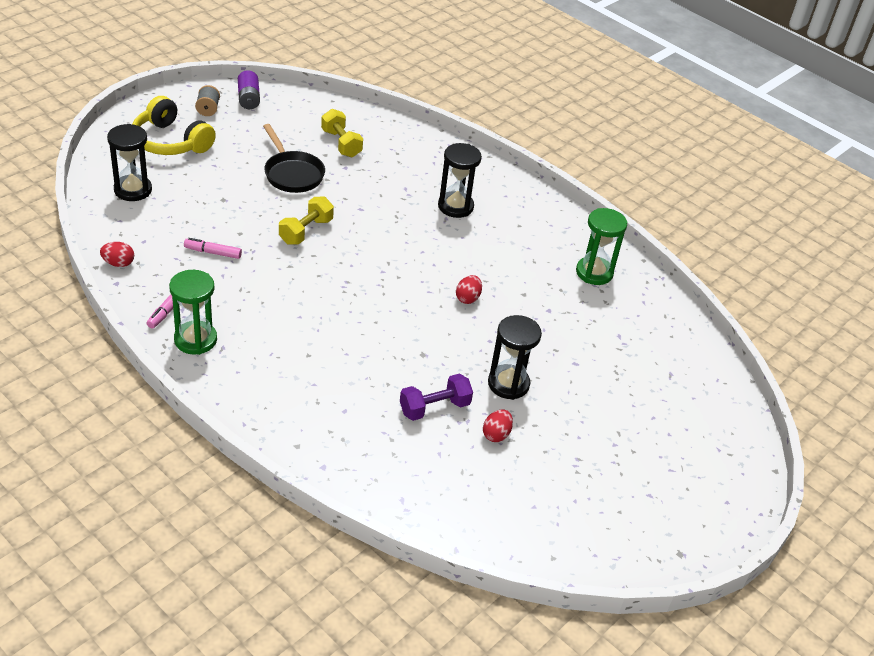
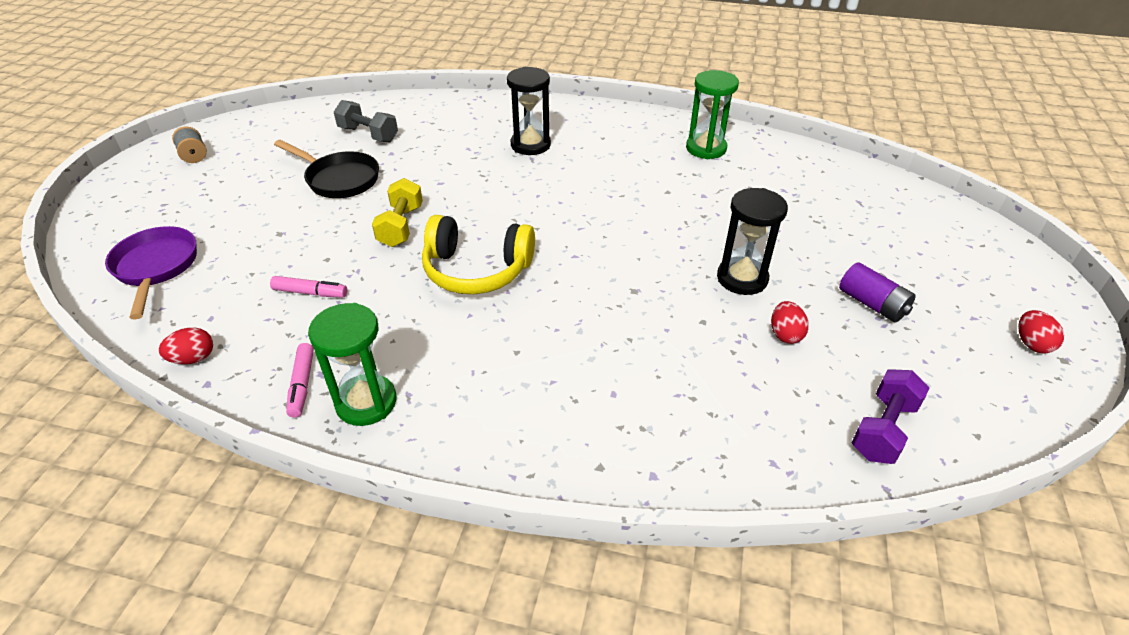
camera: 25 degrees left, 0 degrees up
(133, 190) = (156, 268): black hourglass -> purple pan
(171, 142) = (170, 201): yellow headphones -> yellow headphones (477, 270)
(213, 252) = (310, 292): pink marker -> pink marker turned 150 degrees counterclockwise
(248, 98) = (234, 131): purple battery -> purple battery (872, 304)
(341, 143) = (368, 134): yellow dumbbell -> grey dumbbell
(434, 408) = (700, 339): purple dumbbell -> purple dumbbell (883, 429)
(467, 298) = (622, 218): red egg -> red egg (1031, 344)

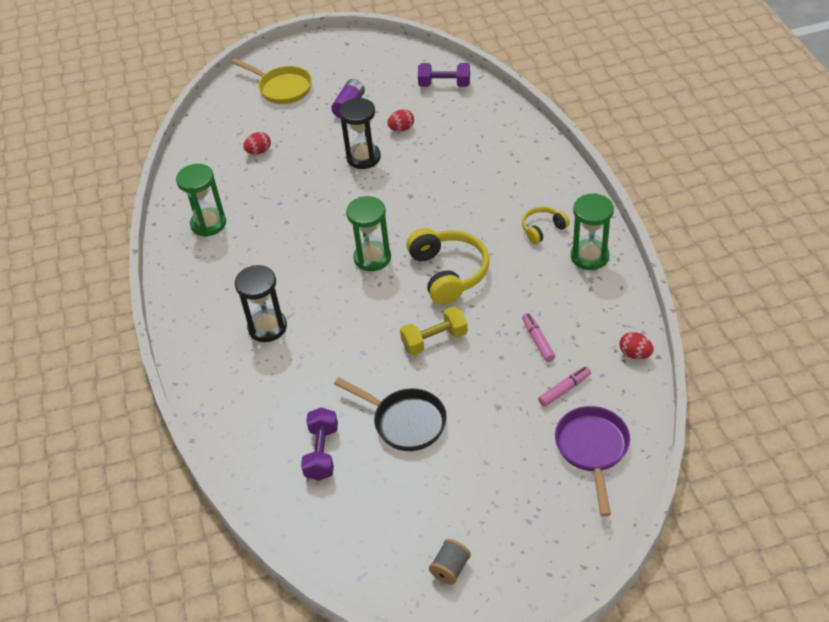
camera: 115 degrees left, 5 degrees up
(156, 268) = (592, 450): purple pan -> purple pan turned 135 degrees clockwise
(302, 384) = (604, 290): pink marker -> pink marker (564, 390)
(339, 179) = (405, 422): black pan -> black pan turned 120 degrees clockwise
(368, 134) = (322, 452): grey dumbbell -> purple dumbbell
(460, 381) = (543, 229): none -> yellow headphones
(556, 227) = (372, 258): none -> green hourglass
(950, 259) = (282, 88): none -> yellow pan
(1031, 344) = (342, 53): red egg -> red egg (259, 151)

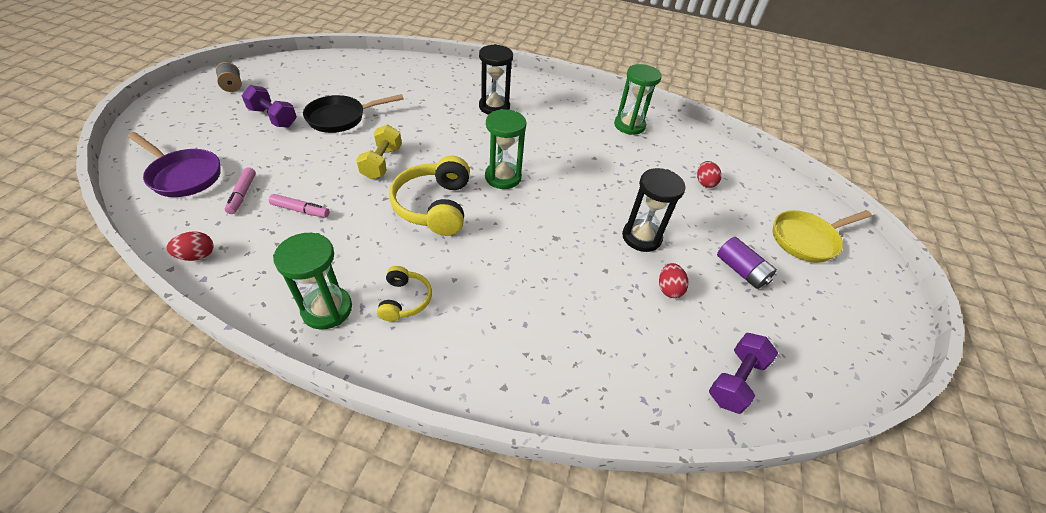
camera: 115 degrees right, 0 degrees up
(322, 452) = (370, 84): purple dumbbell -> purple dumbbell (273, 117)
(448, 273) = (434, 206): yellow headphones -> yellow headphones turned 75 degrees clockwise

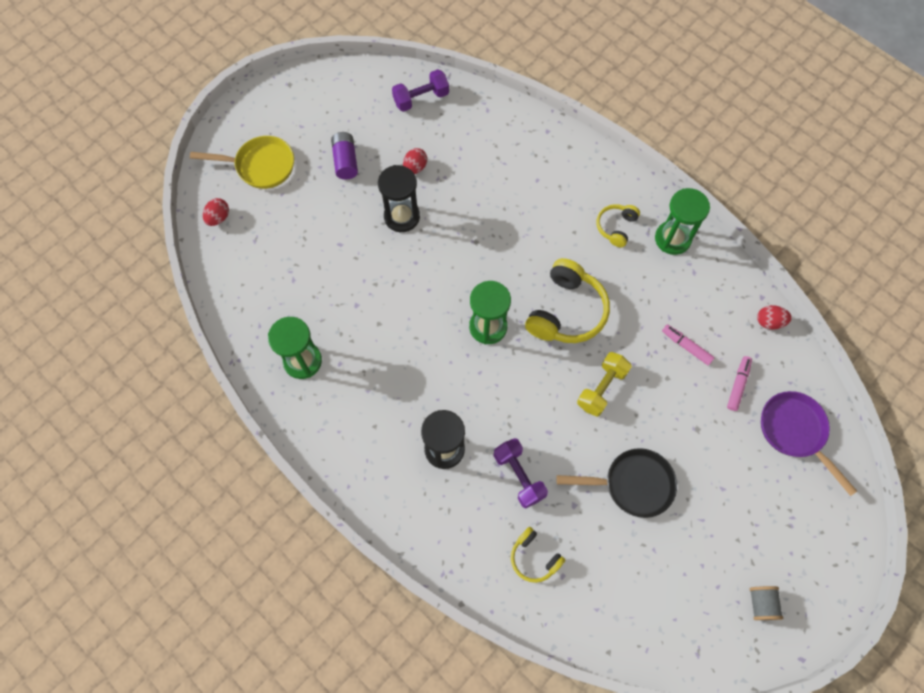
camera: 150 degrees left, 20 degrees up
(273, 117) = (709, 510): purple dumbbell -> purple dumbbell (519, 476)
(405, 77) = (534, 558): none -> yellow headphones
(704, 182) = (292, 253): red egg -> red egg (218, 218)

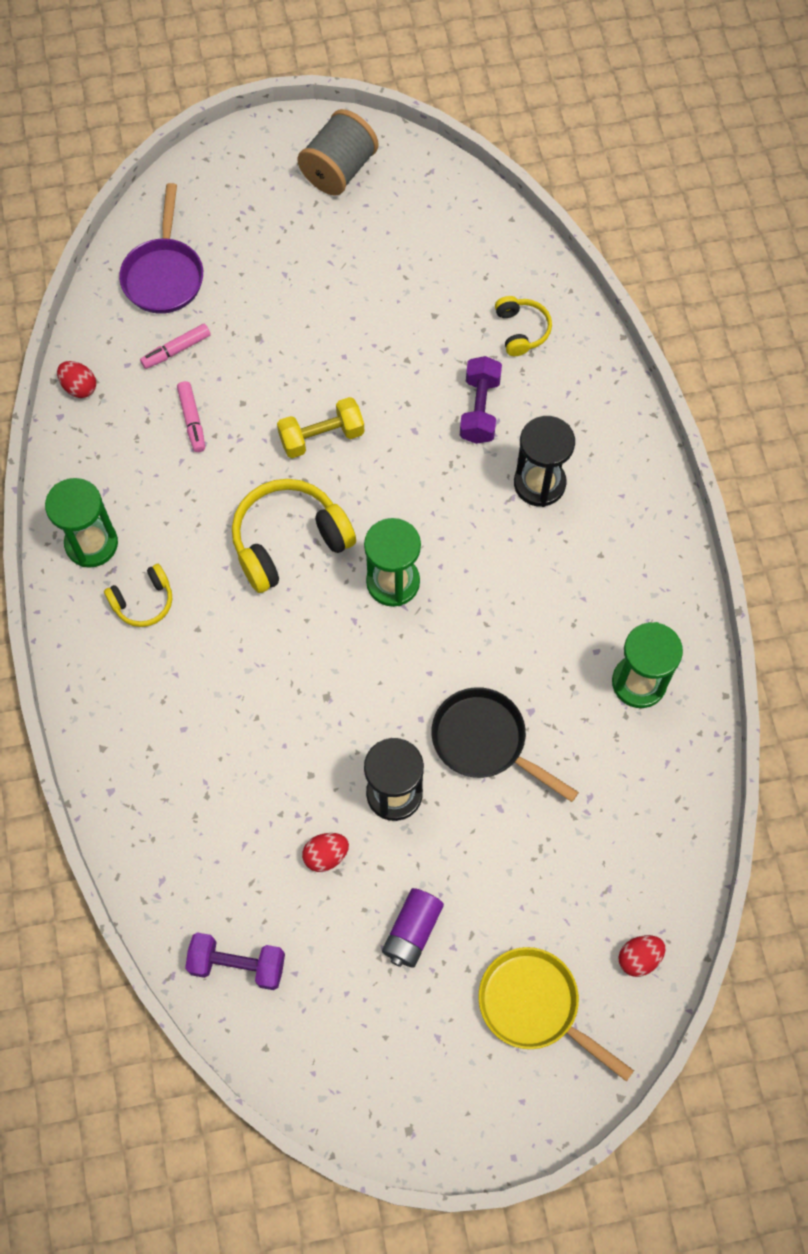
camera: 145 degrees left, 0 degrees up
(632, 484) = (370, 331): black pan -> black pan (485, 742)
(761, 604) = (339, 170): grey spool -> grey spool, size x1.82

